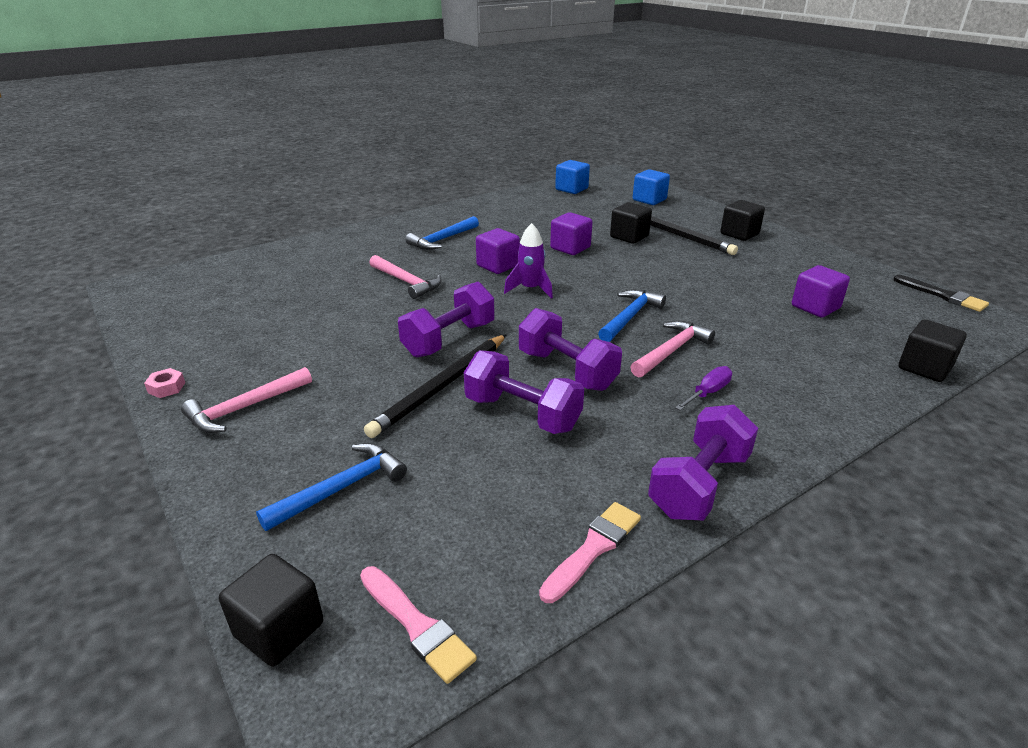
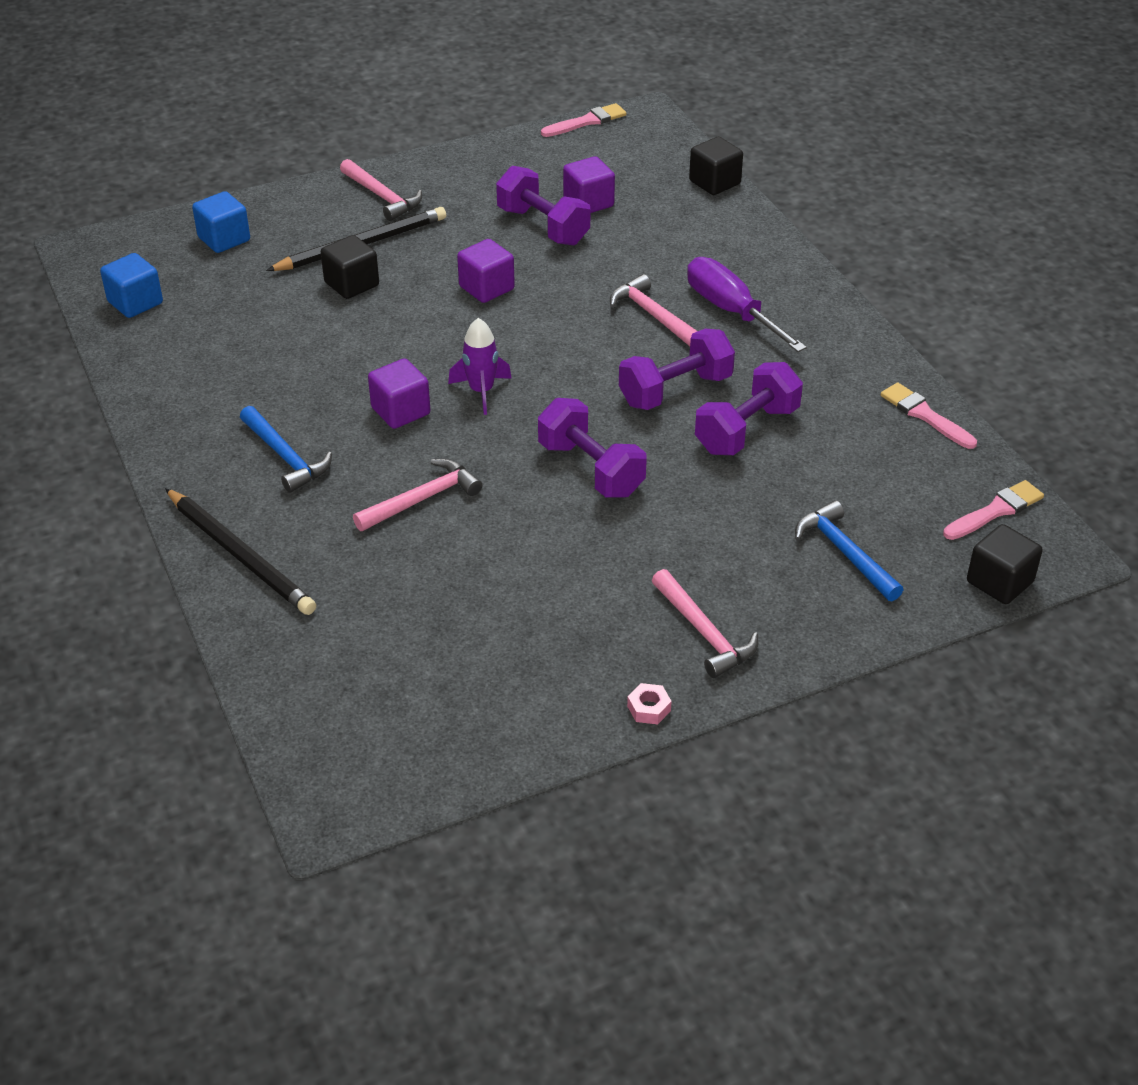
camera: 80 degrees left, 10 degrees up
(441, 387) = (689, 481): black pencil -> black pencil (240, 555)
(570, 248) = (368, 340): purple cube -> purple cube (486, 288)
(630, 317) = (574, 327): blue hammer -> none
(699, 484) = (858, 347): purple dumbbell -> purple dumbbell (543, 226)
(708, 393) = (731, 311): purple screwdriver -> purple screwdriver, size x1.93
(739, 234) = (382, 197): black cube -> pink hammer
(942, 295) = (586, 121): black brush -> pink brush

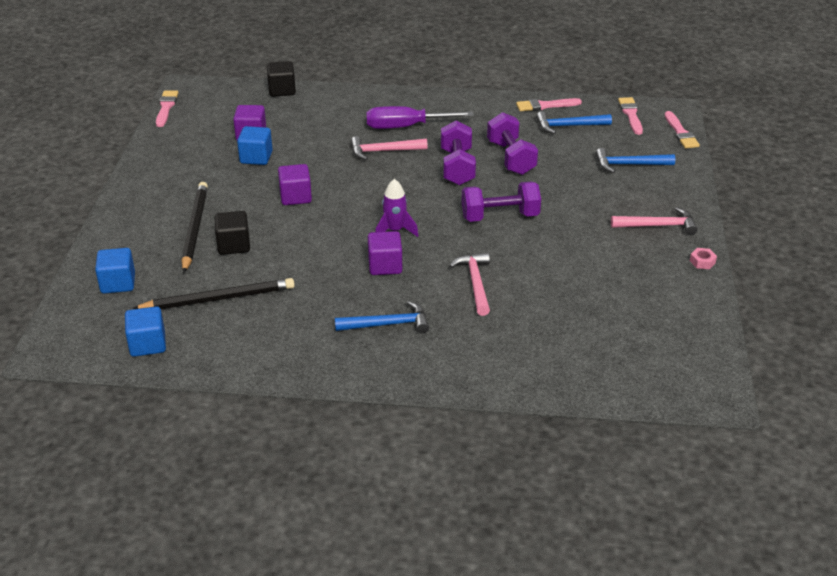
camera: 60 degrees left, 5 degrees down
(240, 555) = (469, 370): black pencil -> black pencil (218, 298)
(382, 197) = (151, 204): pink hammer -> none
(543, 226) = (256, 157): purple dumbbell -> blue cube
(891, 457) = (568, 126): none -> blue hammer
(999, 582) = (680, 133): black cube -> pink brush

